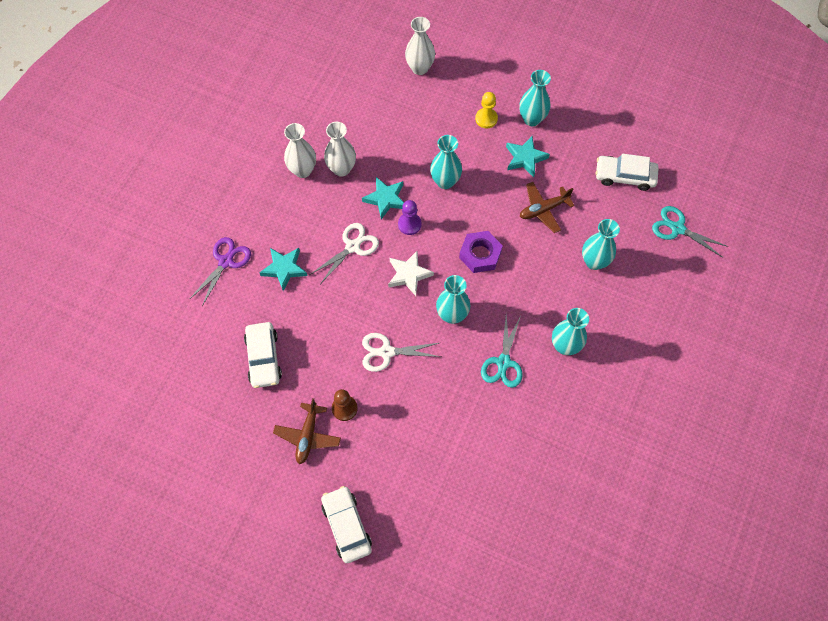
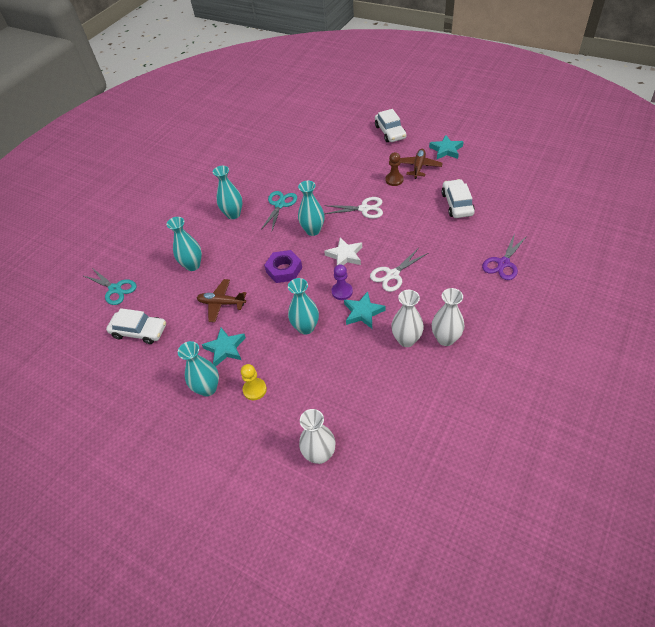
camera: 170 degrees left, 15 degrees down
(284, 269) = (450, 258): turquoise star -> turquoise star (446, 150)
(543, 209) = (221, 303): brown plane -> brown plane turned 150 degrees counterclockwise

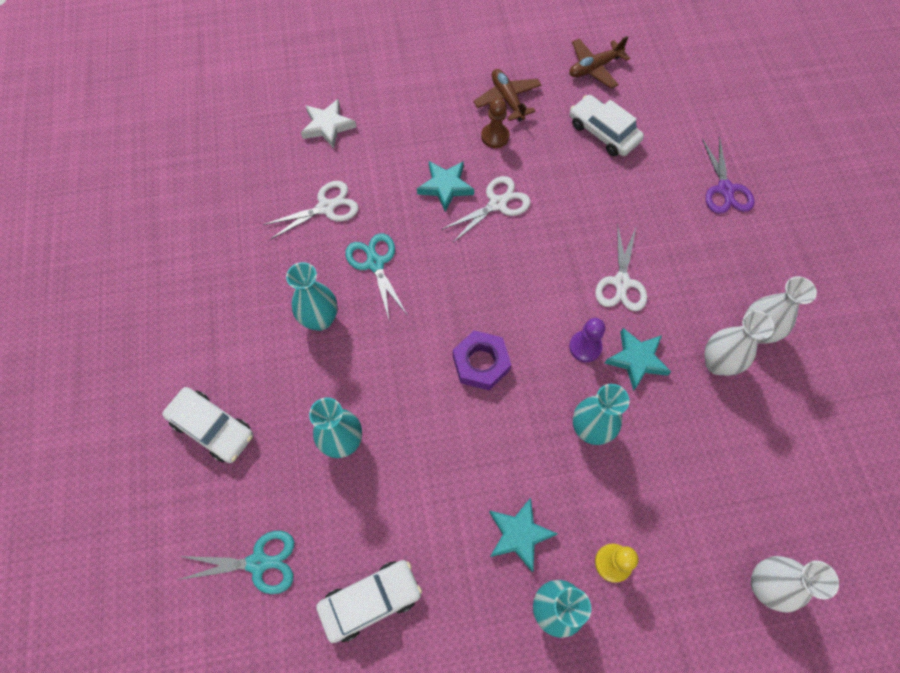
camera: 45 degrees left, 15 degrees up
(221, 303) = (446, 472): brown plane -> brown plane (594, 68)
(282, 172) = (326, 207): none -> white scissors
(313, 230) = (461, 278): turquoise vase -> none
(345, 255) = (539, 291): white star -> white star (328, 126)
(390, 132) = (419, 60): white car -> white car (212, 428)
(446, 150) = (518, 55): turquoise star -> turquoise star (445, 187)

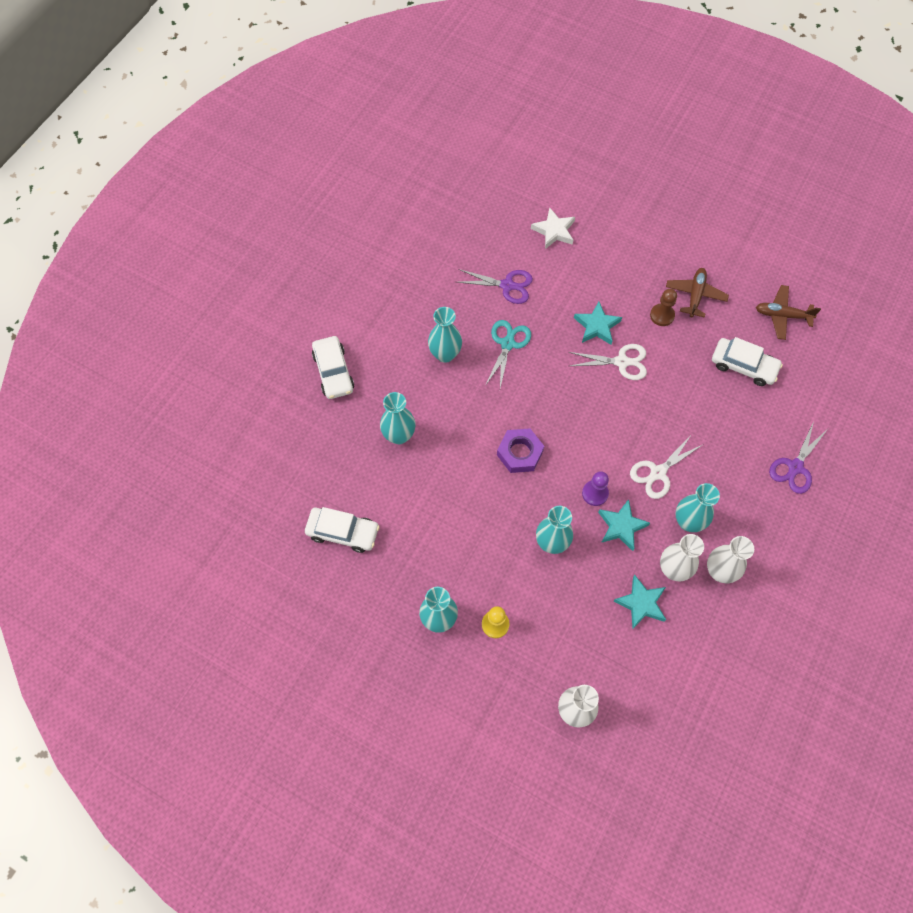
camera: 40 degrees right, 0 degrees up
(258, 563) = (300, 465): turquoise scissors -> none
(326, 207) = (507, 285): white scissors -> purple scissors
(519, 534) = (454, 565): turquoise star -> turquoise star (641, 603)
(603, 132) = (743, 366): white car -> white car turned 120 degrees clockwise
(688, 307) = (688, 522): none -> turquoise vase

